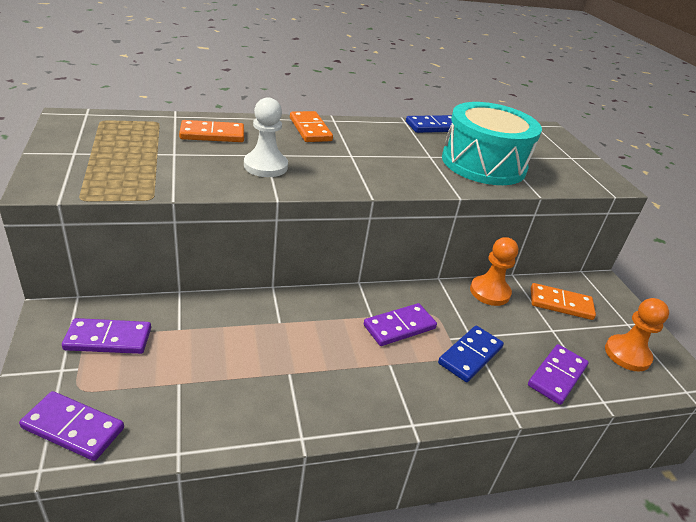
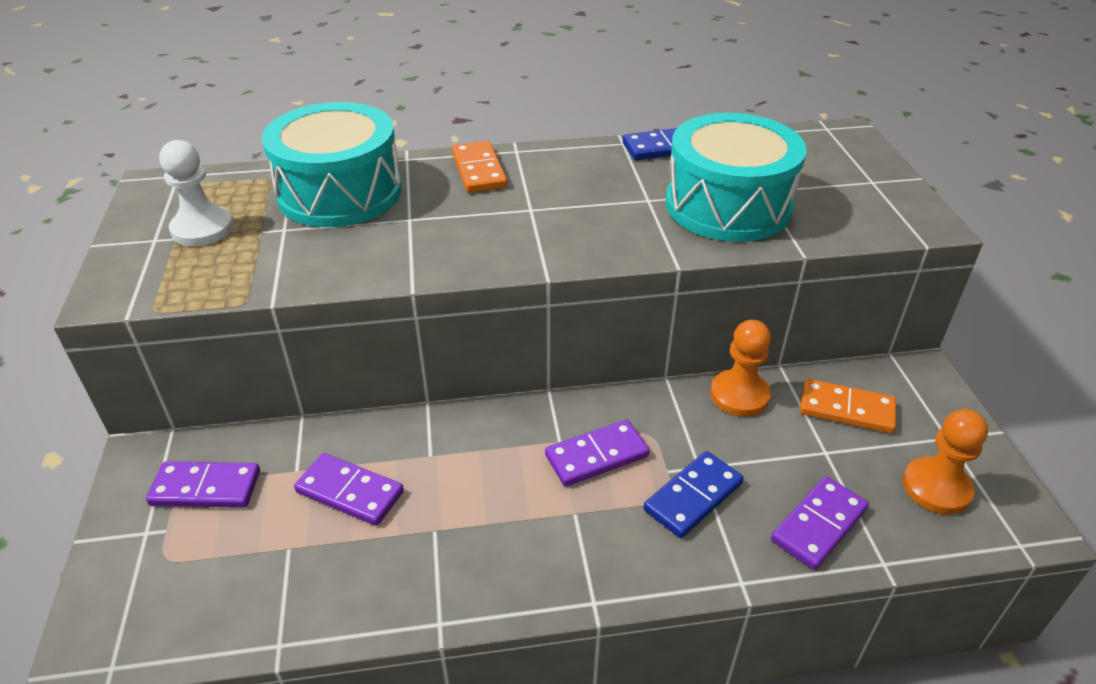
camera: 10 degrees right, 5 degrees up
(73, 428) = (154, 612): purple domino -> purple domino (350, 492)
(212, 134) = (340, 193): orange domino -> turquoise drum
(265, 166) = (405, 238): white pawn -> white pawn (202, 229)

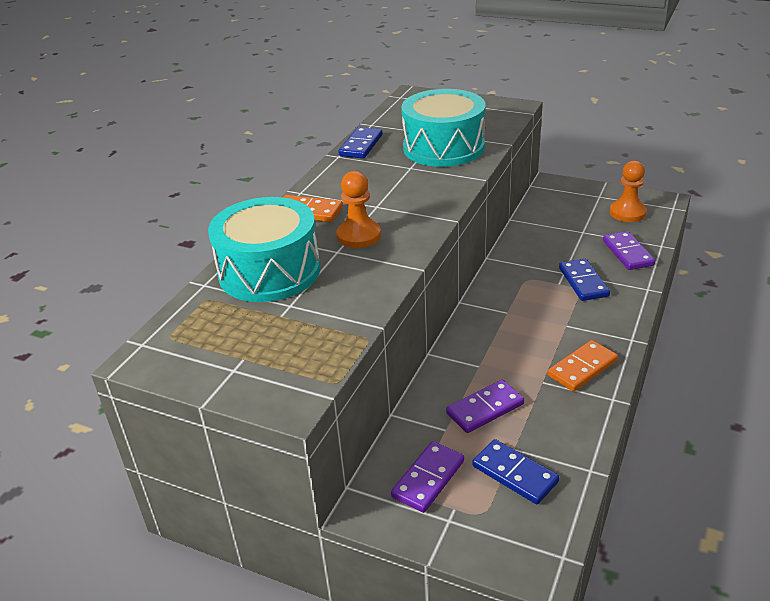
camera: 55 degrees left, 5 degrees down
(202, 229) = (246, 342): white pawn -> none
(242, 565) = (514, 474): none -> blue domino
(596, 456) = (530, 303): purple domino -> none
(739, 395) = (522, 240): orange pawn -> orange pawn (359, 236)
(846, 409) = (559, 214): orange domino -> orange domino (582, 368)

